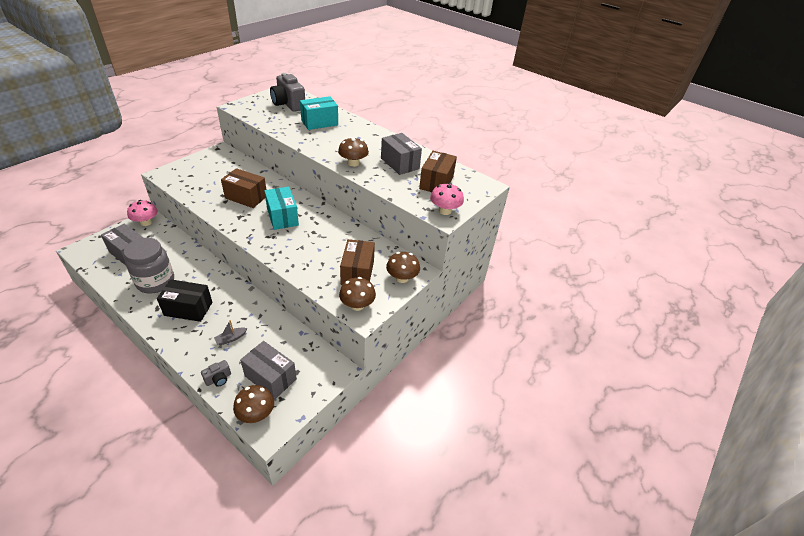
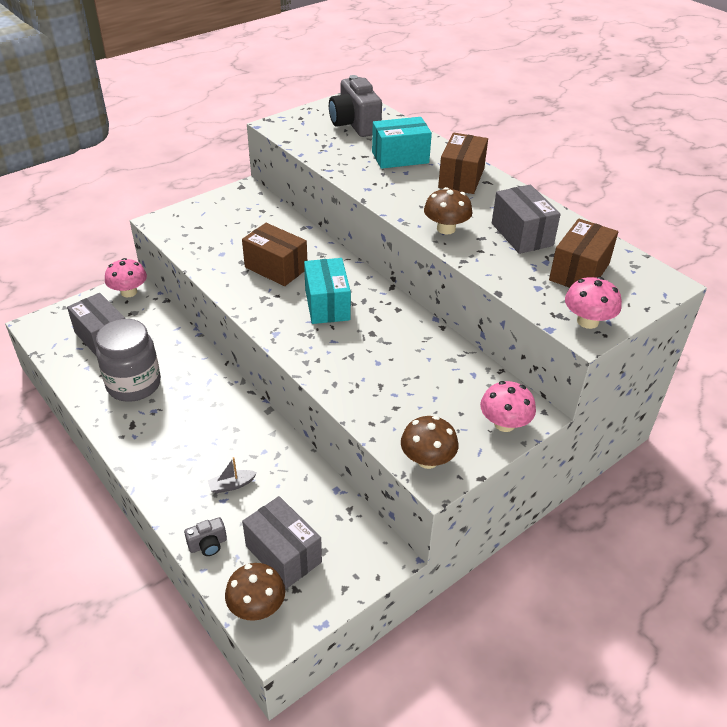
camera: 15 degrees right, 0 degrees up
(188, 309) = (176, 431): black box -> none
(357, 273) = (434, 407): brown box -> brown box (461, 178)
(402, 278) = (504, 424): brown mushroom -> pink mushroom

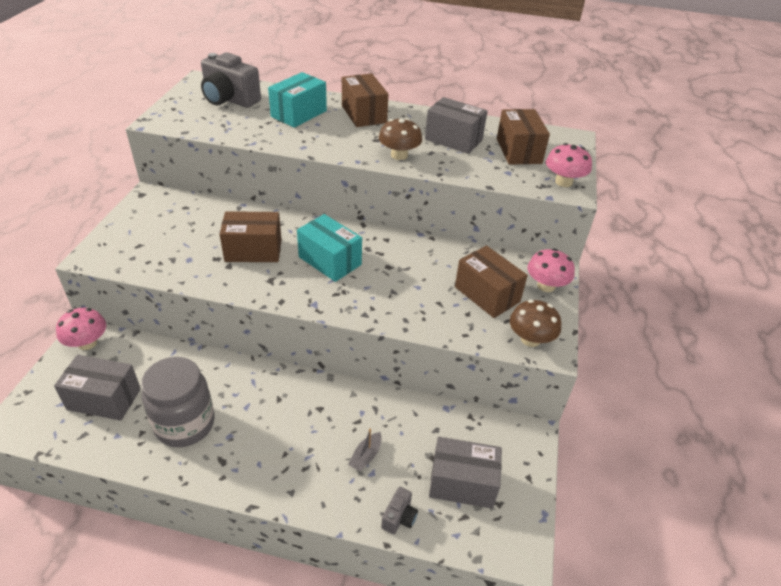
camera: 40 degrees left, 0 degrees up
(257, 606) = (487, 538): brown mushroom -> none
(434, 401) = (487, 294): none -> brown box

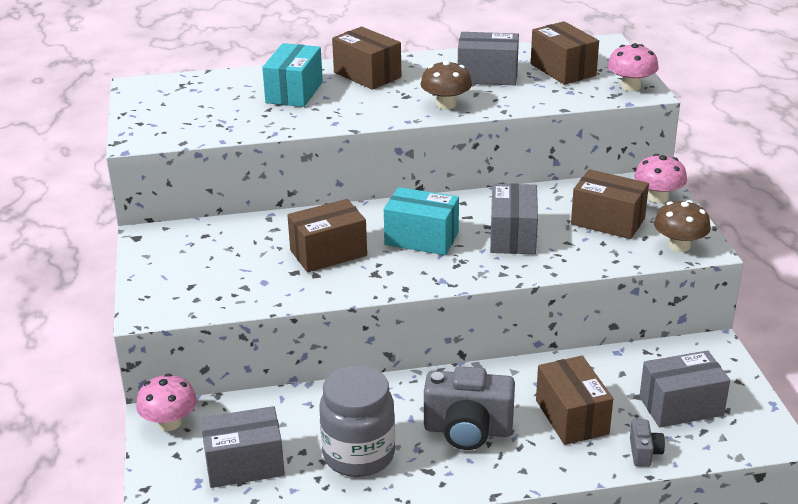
camera: 20 degrees left, 10 degrees down
(229, 99) = (197, 98): grey camera -> grey camera (468, 430)
(366, 456) = (571, 417): grey boat -> brown box
(400, 282) = (513, 236): none -> grey box

